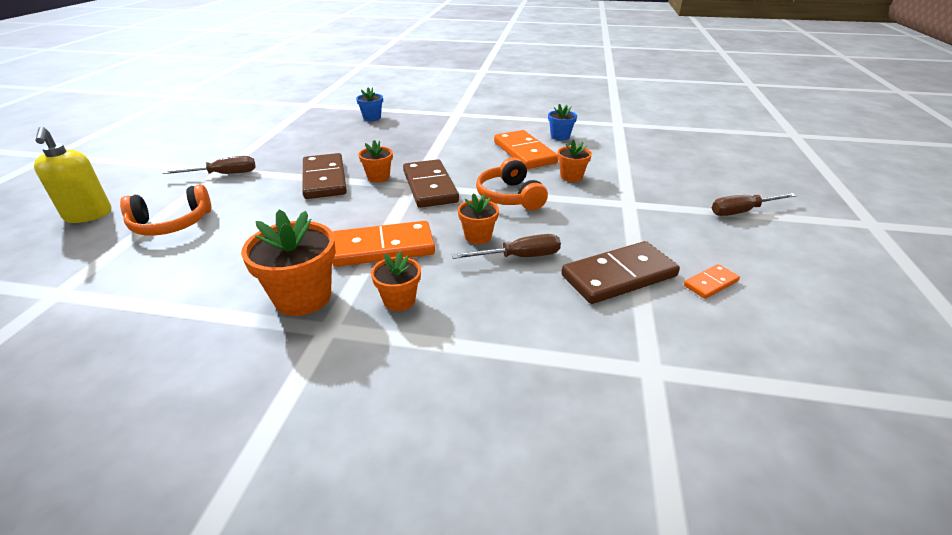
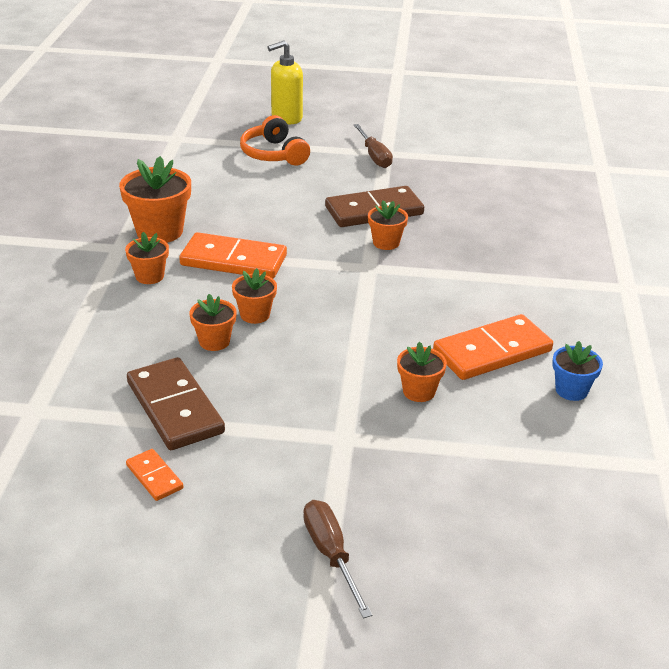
camera: 85 degrees right, 0 degrees up
(372, 118) = (574, 219): blue flower pot -> none
(383, 248) = (233, 260): orange domino -> orange domino turned 60 degrees counterclockwise
(429, 187) = (367, 278): brown domino -> none
(510, 196) = (350, 337): orange headphones -> none
(519, 257) = (214, 341): brown screwdriver -> orange flower pot

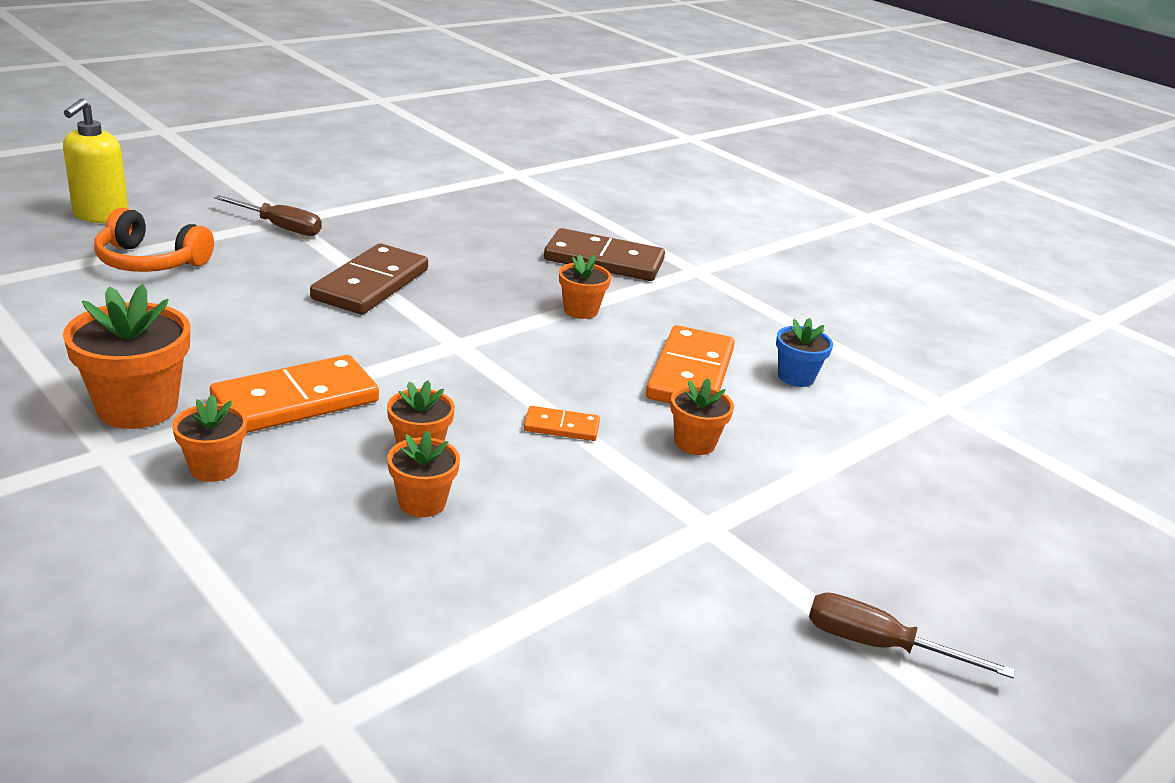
camera: 50 degrees left, 5 degrees down
(154, 477) = (607, 694): orange domino -> orange domino (561, 427)
(174, 407) = (500, 603): brown domino -> brown domino (604, 261)
(386, 243) = (435, 312): orange flower pot -> orange flower pot (580, 310)

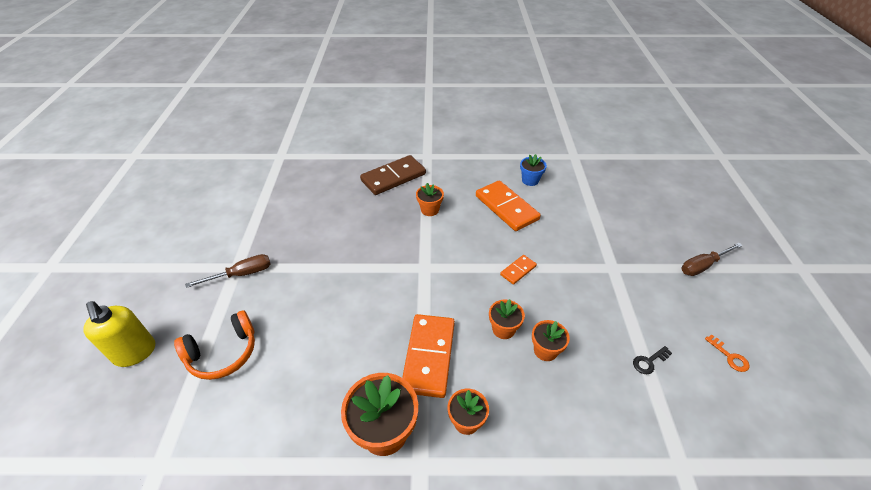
camera: 45 degrees left, 15 degrees up
(371, 284) = (340, 269): brown domino -> none
(526, 627) = (649, 361): none -> black key
(663, 738) = (729, 356): none -> orange key
(694, 443) = (556, 237): orange flower pot -> none

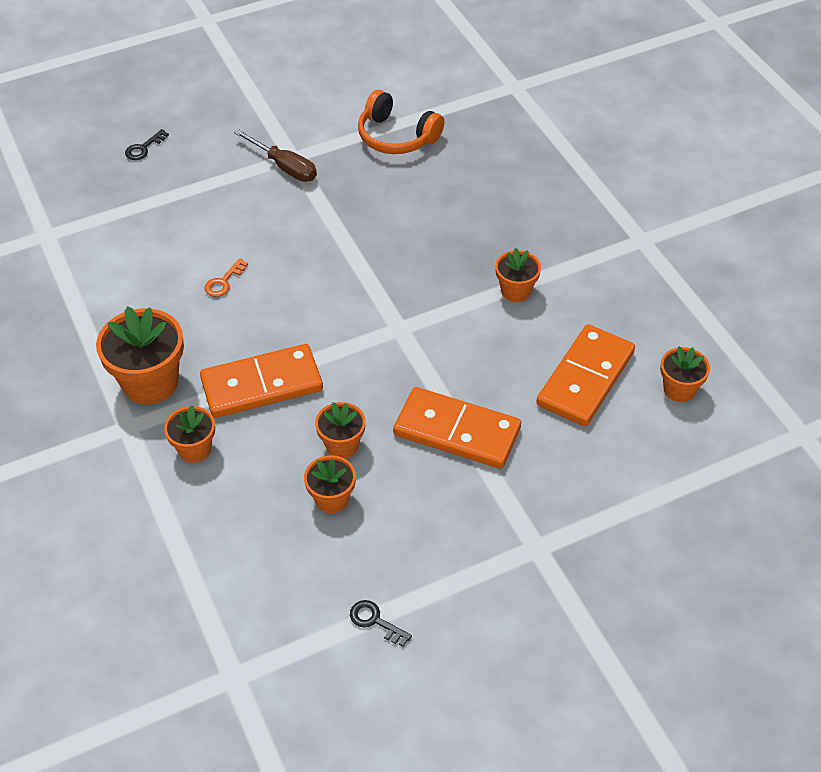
camera: 65 degrees right, 5 degrees up
(135, 353) = (143, 148): yellow soap dispenser -> black key
(223, 353) = (176, 211): orange headphones -> orange headphones (397, 136)
(393, 177) = (558, 223): brown domino -> none
(518, 270) = (457, 431): orange domino -> orange domino, size x2.04
(530, 180) = (679, 389): blue flower pot -> orange flower pot
(703, 266) = (622, 675): brown screwdriver -> none
(729, 356) = (438, 724): orange key -> orange key (223, 282)

